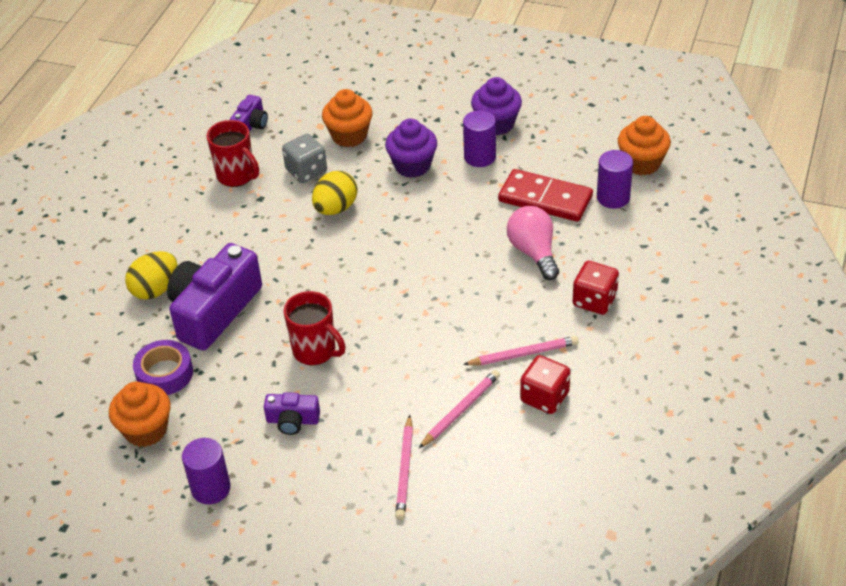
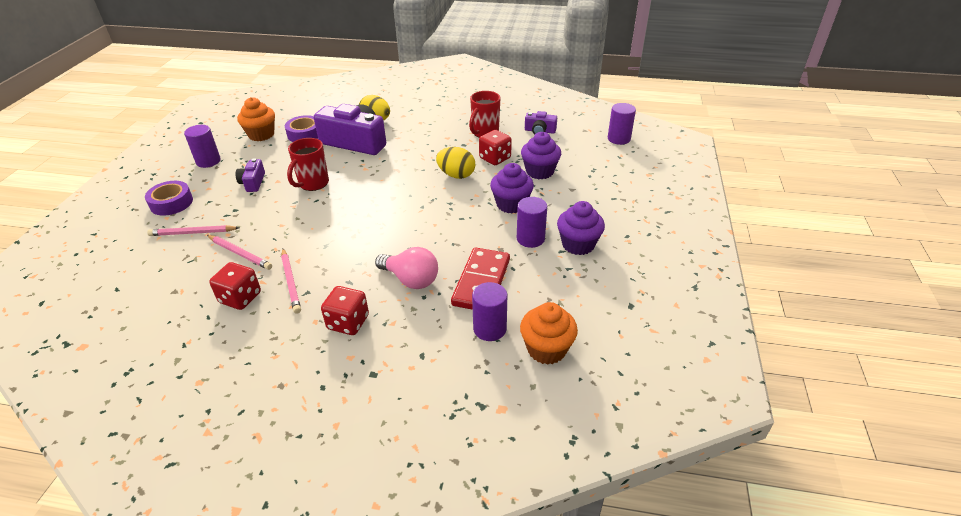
camera: 80 degrees right, 5 degrees down
(295, 62) = (619, 139): none -> purple cylinder
(306, 171) = (495, 158): grey dice -> red dice
(322, 512) = (171, 203): none -> purple tape
(349, 136) = (539, 171): orange cupcake -> purple cupcake
(533, 252) = (411, 279): pink light bulb -> pink light bulb turned 60 degrees clockwise

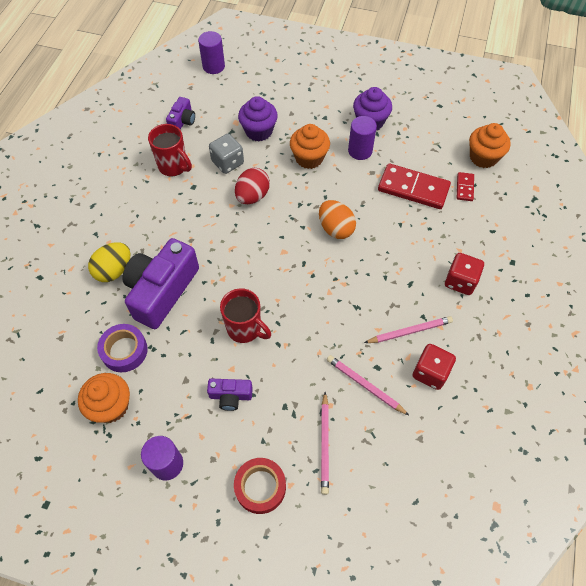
camera: 85 degrees left, 20 degrees up
(171, 203) = (260, 487): purple tape -> red tape
(240, 253) = (365, 385): pink pencil -> pink pencil turned 90 degrees counterclockwise
(411, 279) = (409, 237): pink light bulb -> none
(420, 227) = (335, 228): none -> orange egg
(456, 175) = (252, 196): yellow egg -> red egg
(490, 329) = (464, 187): purple cylinder -> red domino
(495, 158) = (227, 162): red dice -> grey dice
(511, 204) = (309, 158): purple cupcake -> orange cupcake

